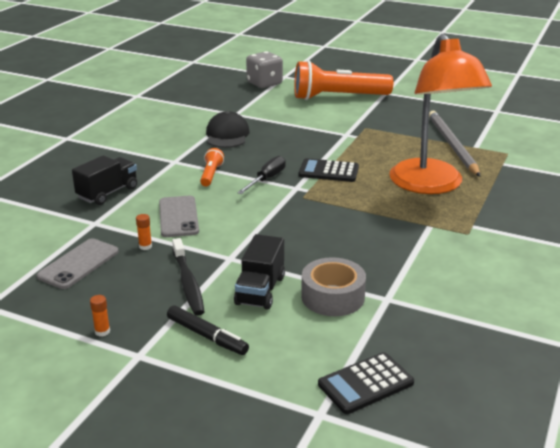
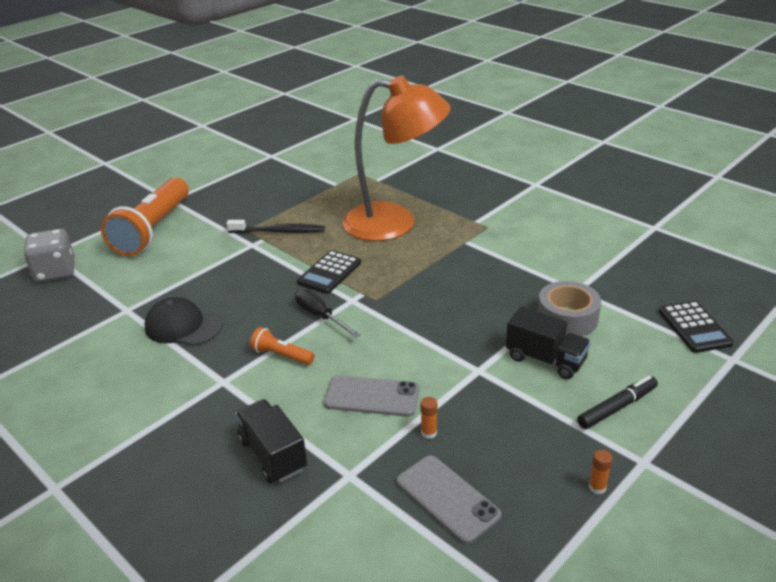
camera: 70 degrees left, 5 degrees up
(188, 283) = (518, 408): black toothbrush -> black toothbrush (279, 231)
(452, 145) = (324, 194): grey pencil -> none

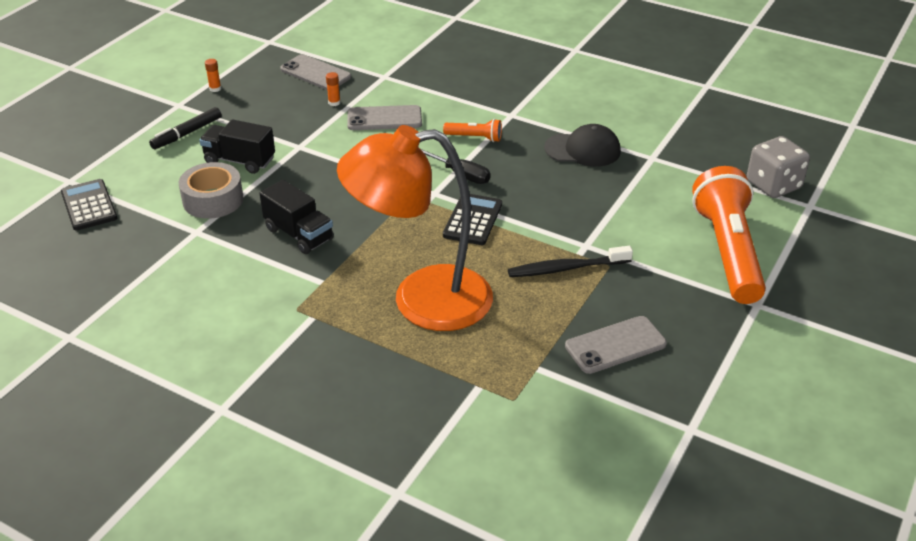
camera: 165 degrees right, 5 degrees up
(273, 454) = (442, 79): black truck -> black truck (299, 234)
(281, 189) = (615, 345): none -> grey phone

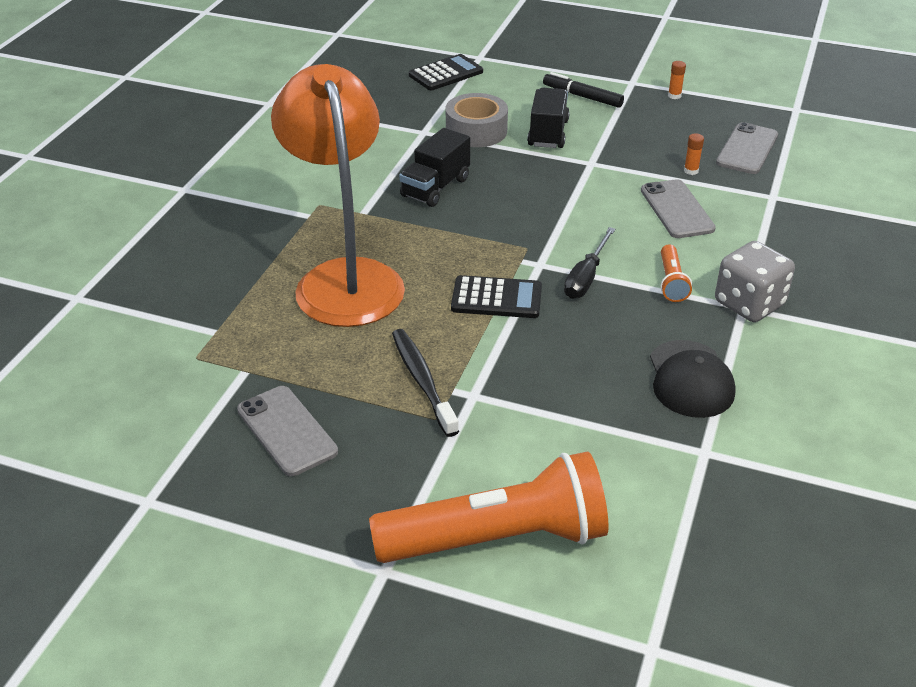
camera: 80 degrees right, 0 degrees up
(773, 185) = (691, 600): grey dice -> grey dice (749, 304)

